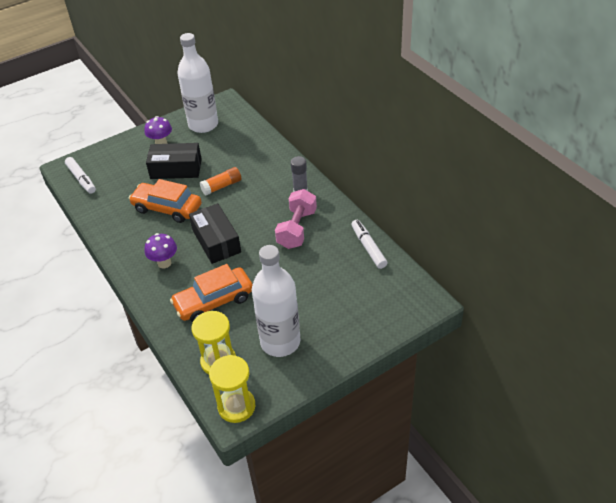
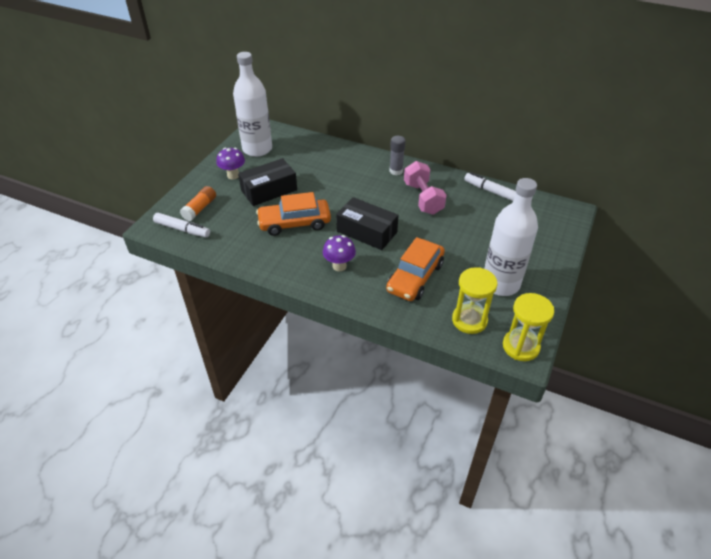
camera: 35 degrees left, 0 degrees up
(222, 186) = (325, 189): orange glue stick -> orange glue stick (200, 209)

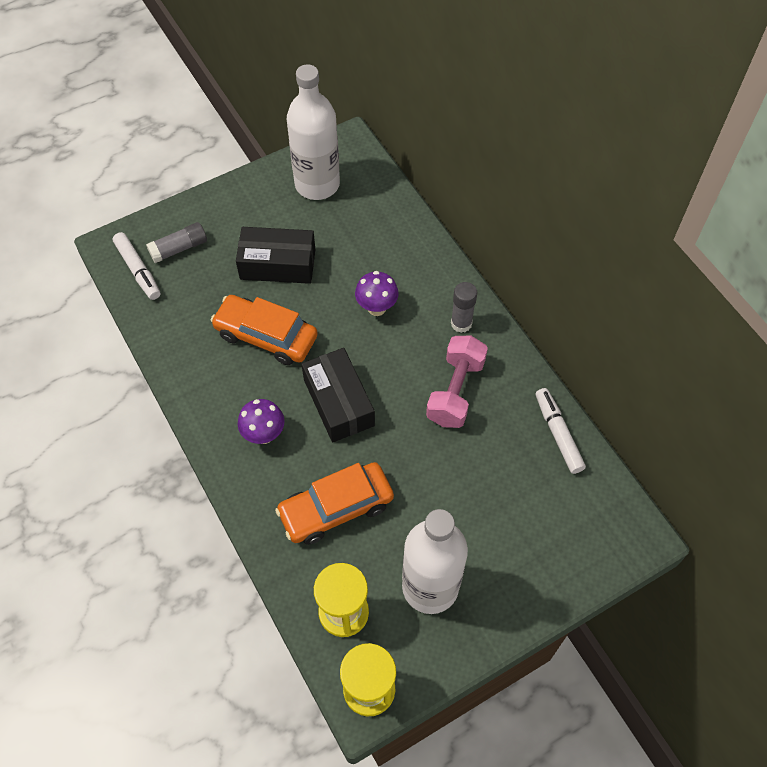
camera: 35 degrees right, 15 degrees up
(200, 209) = (179, 248): orange glue stick -> grey glue stick
(233, 175) = (255, 214): purple mushroom -> purple mushroom (376, 308)

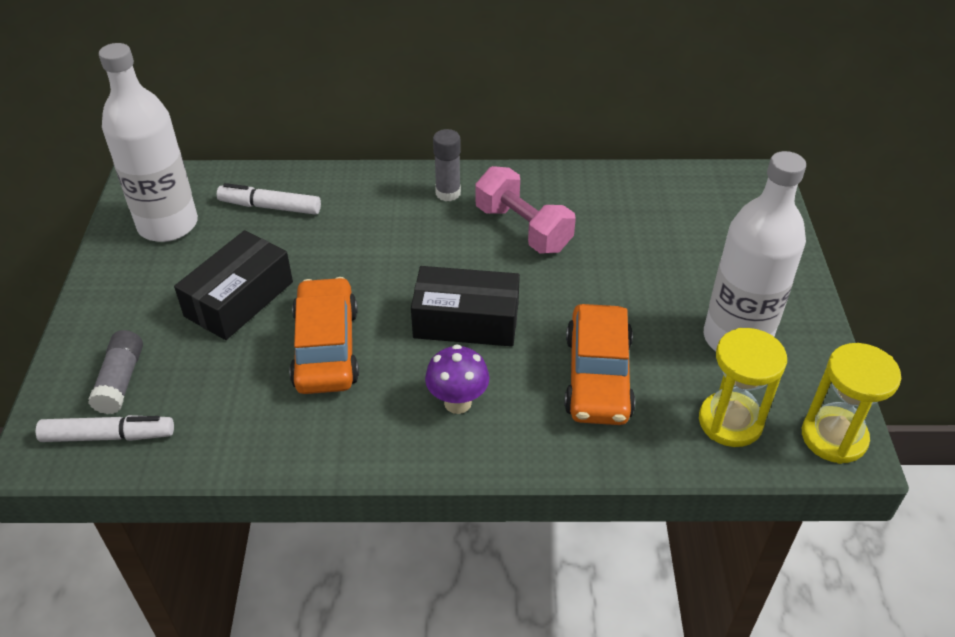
camera: 60 degrees left, 15 degrees down
(266, 336) = (326, 348): orange car -> orange car turned 120 degrees clockwise
(376, 308) = (374, 244): purple mushroom -> none
(558, 434) = (621, 183): white marker -> white marker (270, 207)

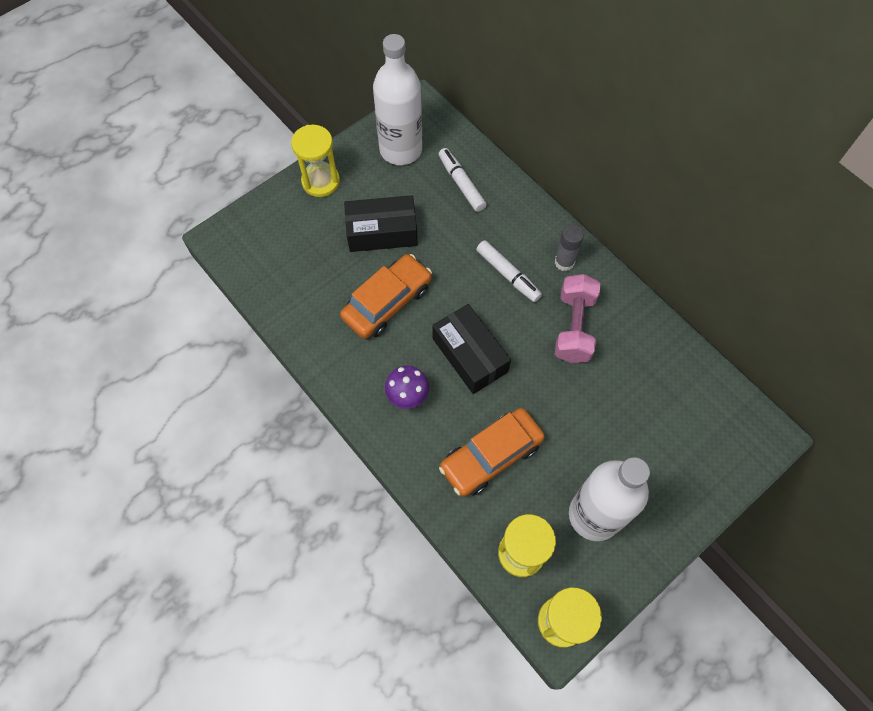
camera: 50 degrees right, 20 degrees up
(108, 310) = (321, 181): none -> yellow hourglass
(108, 436) = (251, 257): white marker -> white marker (508, 274)
(121, 380) = (285, 230): grey glue stick -> none

